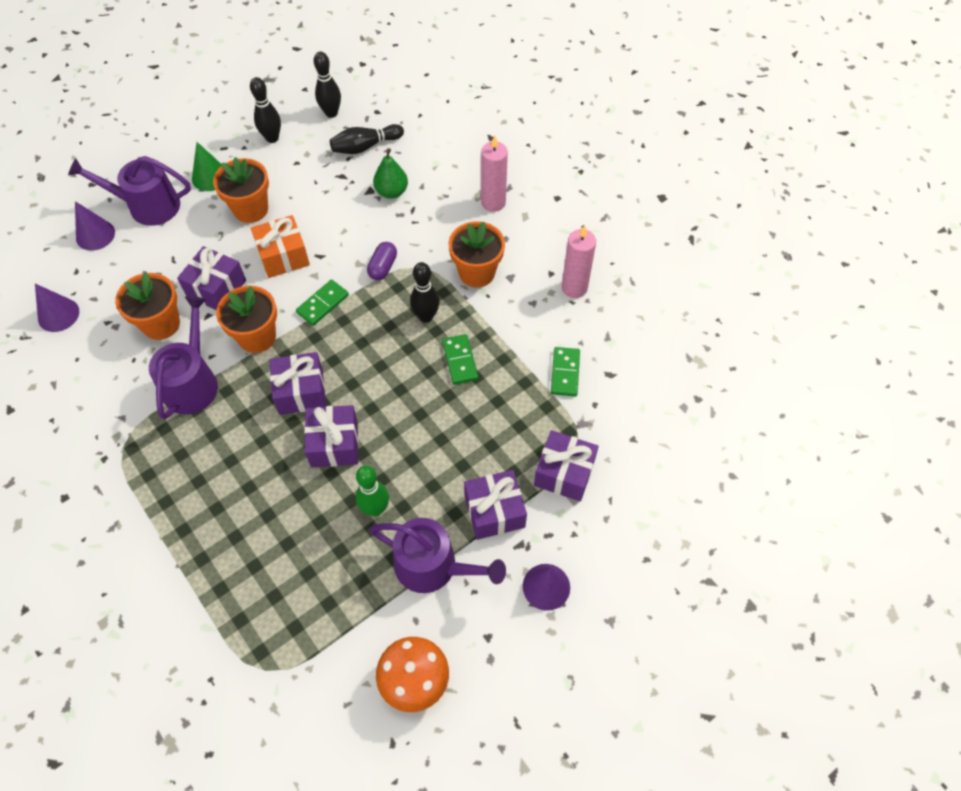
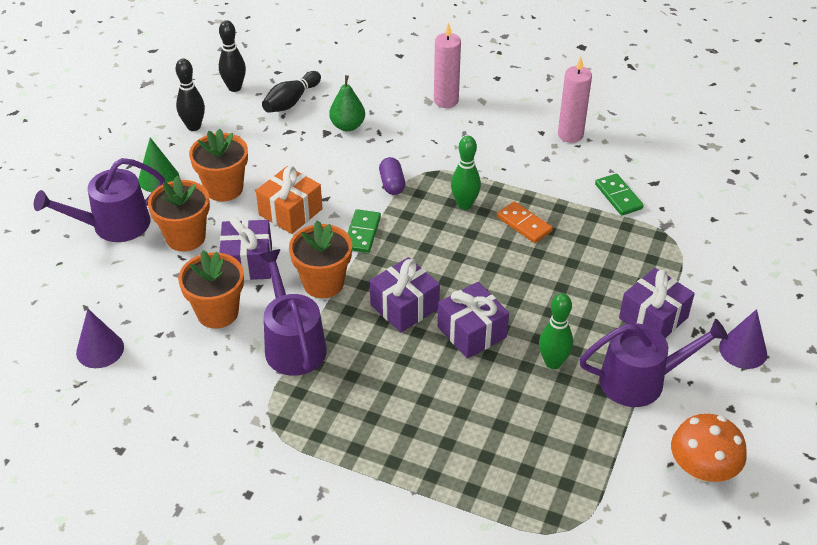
camera: 30 degrees left, 15 degrees down
(95, 235) = (79, 269): purple cone -> none
(426, 316) = (464, 204): black bowling pin -> green bowling pin
(460, 360) = (524, 224): green domino -> orange domino
(476, 272) = (479, 156): orange flower pot -> orange flower pot (185, 237)
(564, 473) = (683, 266): purple gift -> none

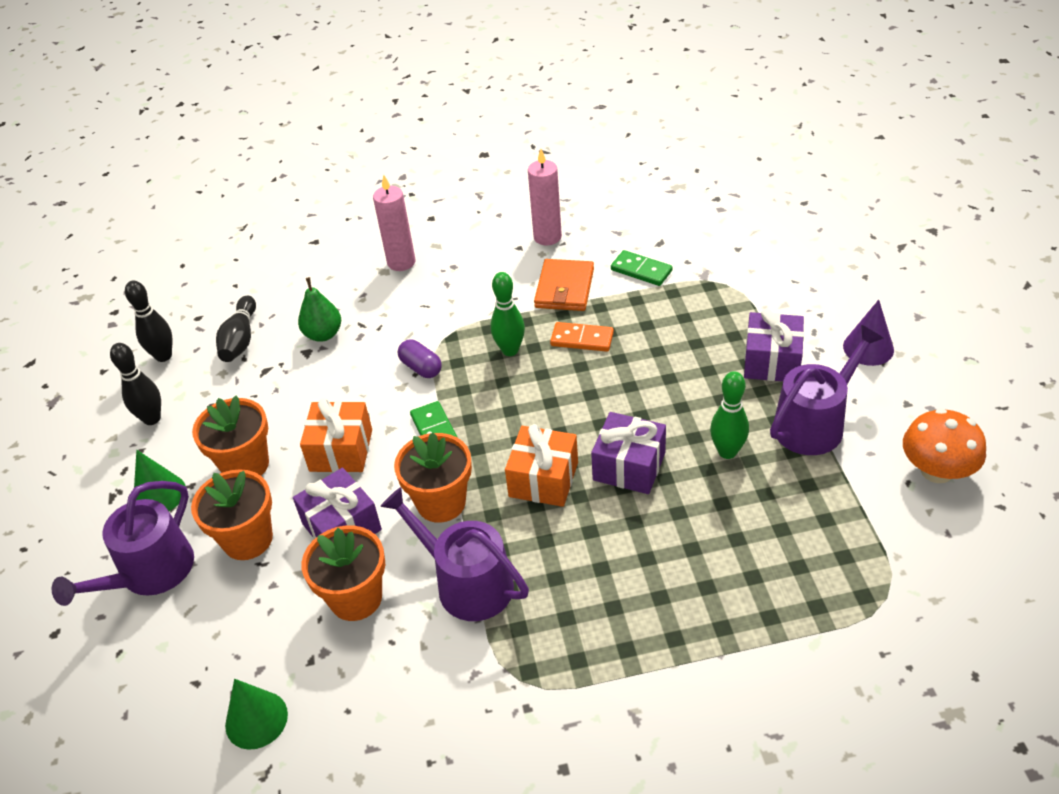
camera: 30 degrees left, 0 degrees up
(100, 349) = (256, 719): purple cone -> green cone
(404, 307) = (543, 479): purple gift -> orange gift
(546, 180) = (564, 288): none -> orange wallet

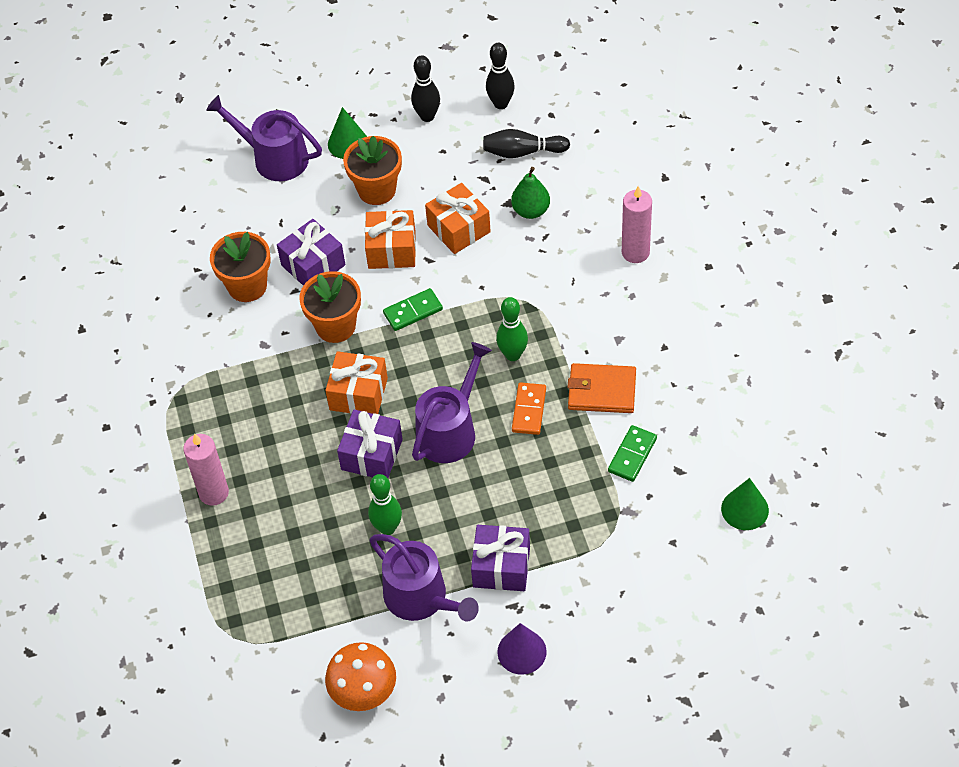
camera: 85 degrees right, 10 degrees up
(248, 539) = (303, 209): orange flower pot -> none
(256, 719) = (153, 248): green cone -> green cone (745, 509)
(329, 392) = (459, 229): none -> orange gift
(421, 368) = (489, 290): purple capsule -> none
(467, 583) = (258, 353): purple watering can -> purple watering can (450, 430)
(547, 237) = (682, 370): pink candle -> pink candle (214, 493)

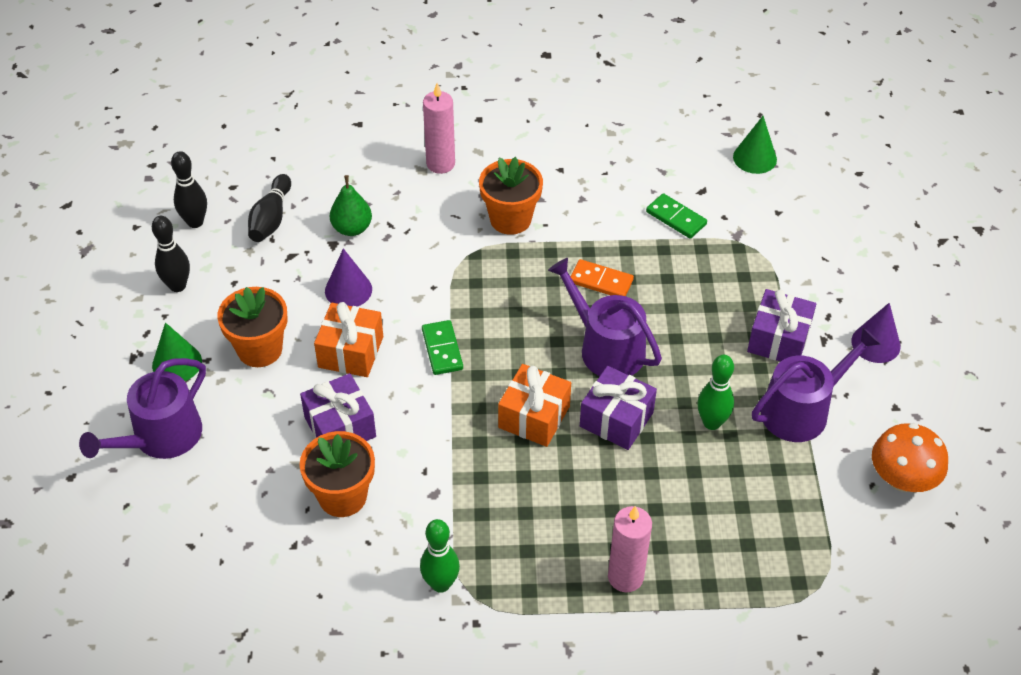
camera: 80 degrees left, 5 degrees down
(335, 326) = (435, 421): orange flower pot -> orange flower pot (510, 219)
(459, 229) = (348, 290): orange gift -> purple cone
(513, 355) = (529, 280): green bowling pin -> green bowling pin (441, 584)
(601, 391) = (596, 223): orange wallet -> none

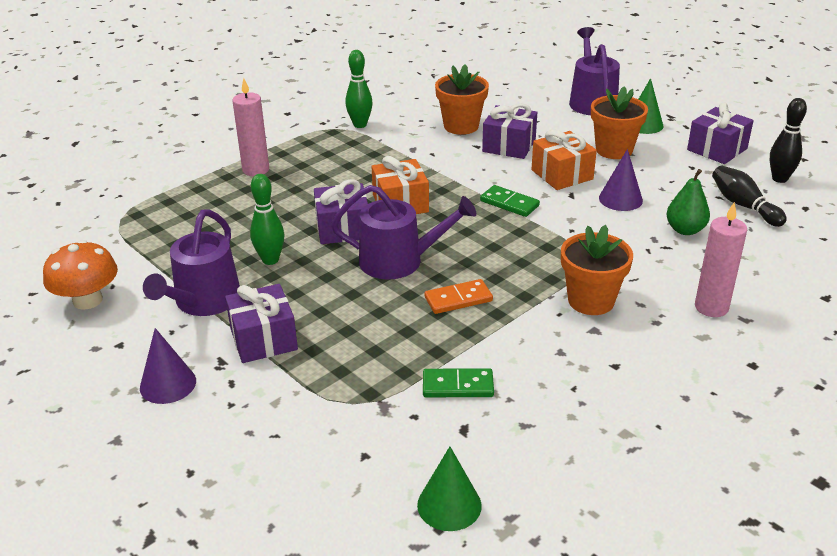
camera: 140 degrees right, 15 degrees down
(177, 286) = (717, 149): black bowling pin -> purple gift

